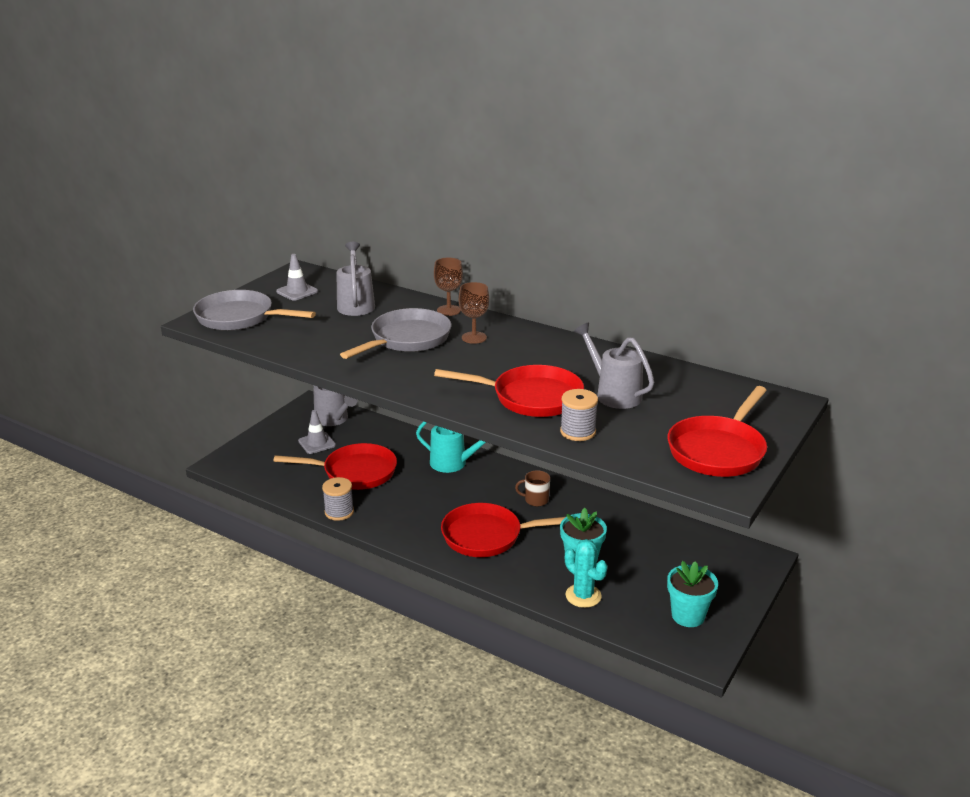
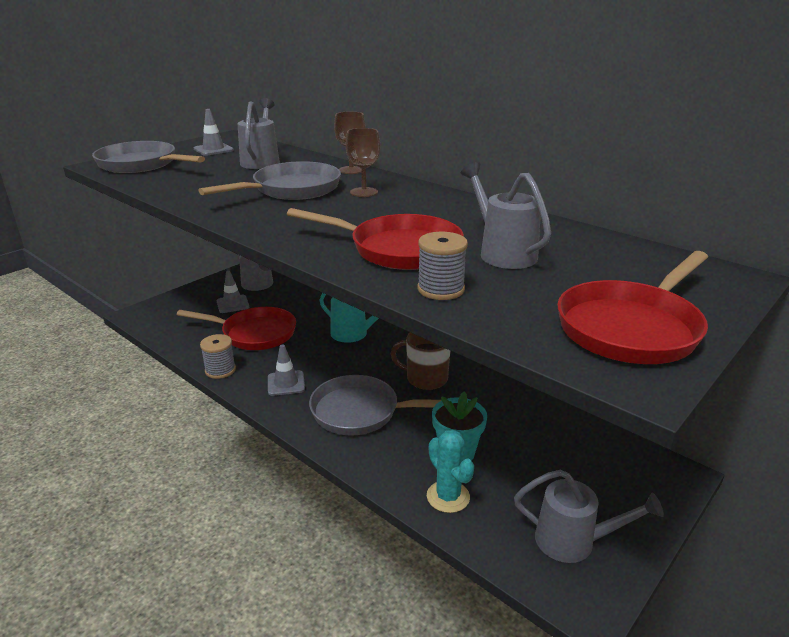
camera: 10 degrees right, 0 degrees up
(408, 518) = (286, 383): none -> grey traffic cone
(487, 536) = (361, 412): red pan -> grey pan
(535, 500) = (425, 378): brown mug -> brown mug, size x1.61
(688, 616) = (574, 541): turquoise flower pot -> grey watering can

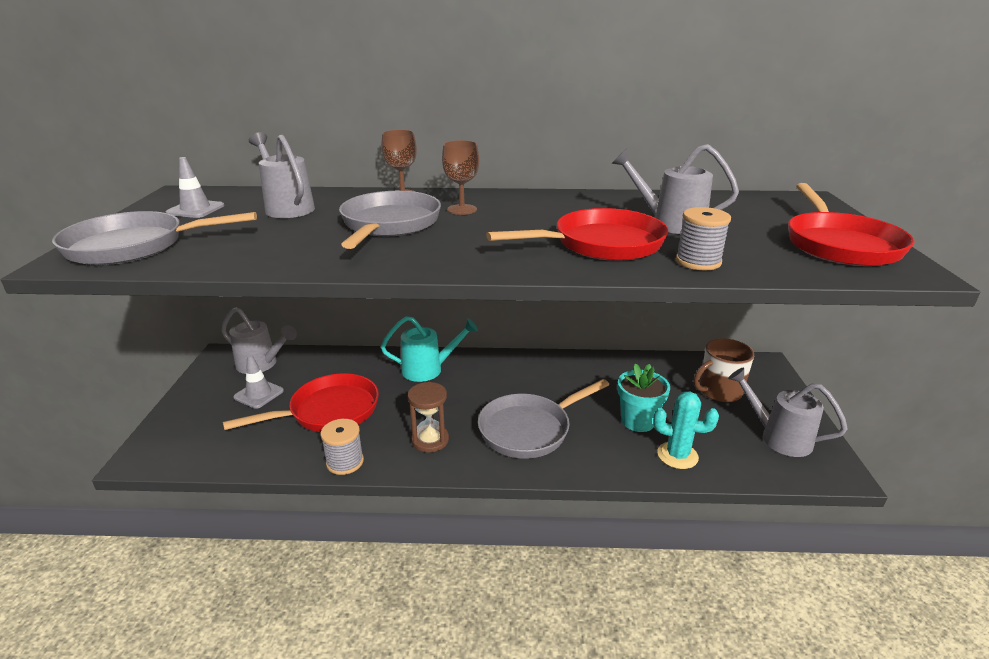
camera: 40 degrees left, 0 degrees up
(286, 383) = (430, 440): grey traffic cone -> brown hourglass
(425, 378) = (538, 378): brown mug -> brown mug (718, 391)
(574, 541) = (778, 437): grey watering can -> grey watering can turned 120 degrees counterclockwise

